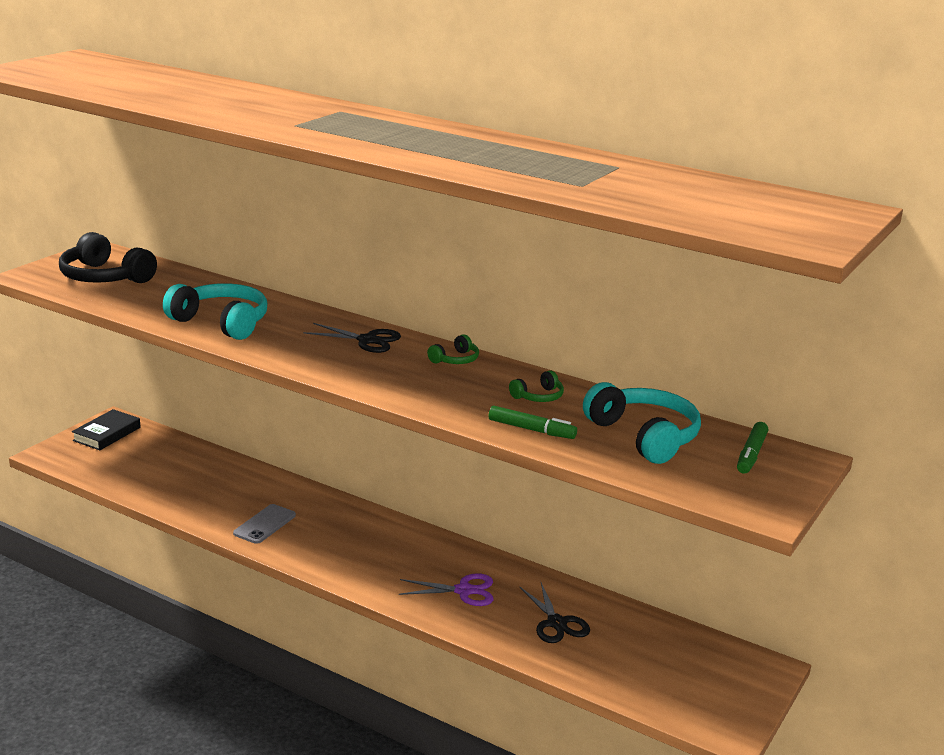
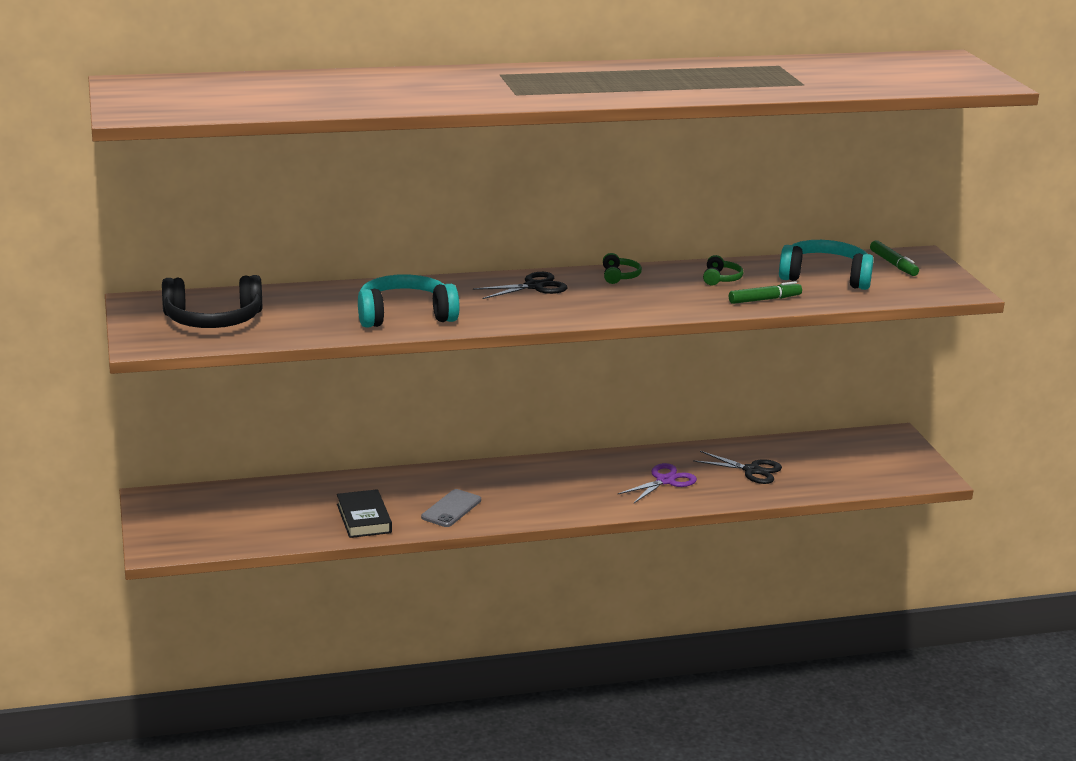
camera: 45 degrees left, 0 degrees up
(107, 434) = (171, 511): black book -> black book (364, 518)
(265, 524) = (451, 509): grey phone -> grey phone turned 45 degrees clockwise

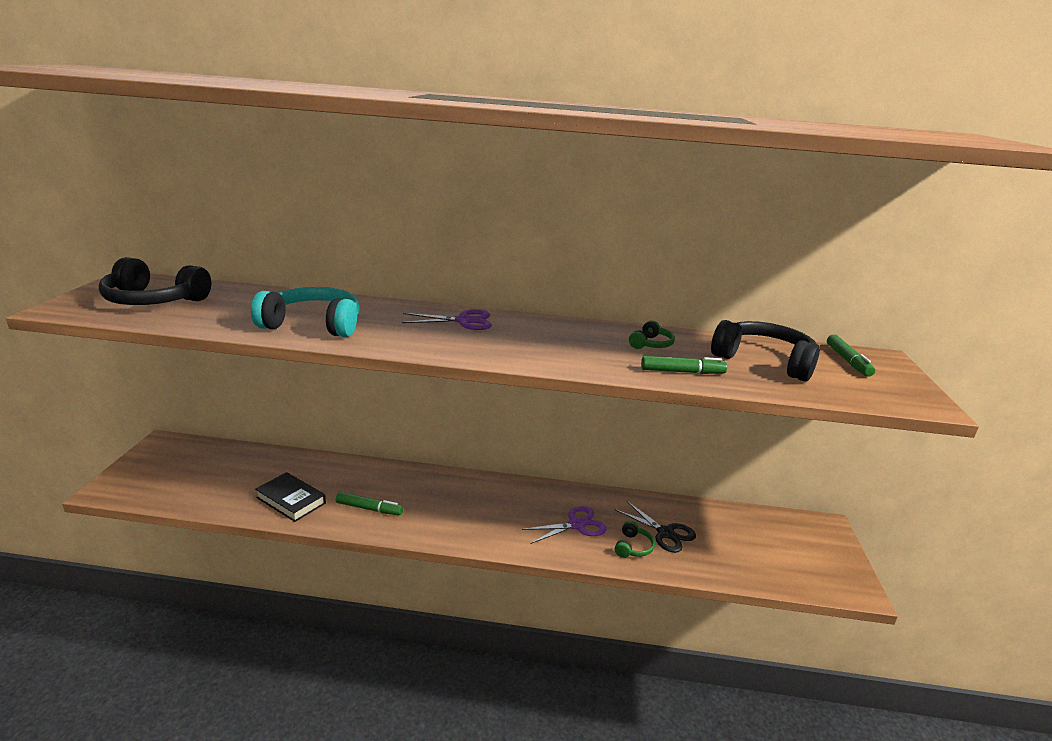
camera: 20 degrees right, 0 degrees up
(364, 518) = (291, 500): black book -> black book turned 60 degrees counterclockwise
(451, 509) = (369, 508): grey phone -> green marker
(534, 286) = (463, 321): black scissors -> purple scissors
(619, 276) = (552, 326): green headphones -> green headphones (633, 547)
(825, 277) = (764, 361): turquoise headphones -> black headphones

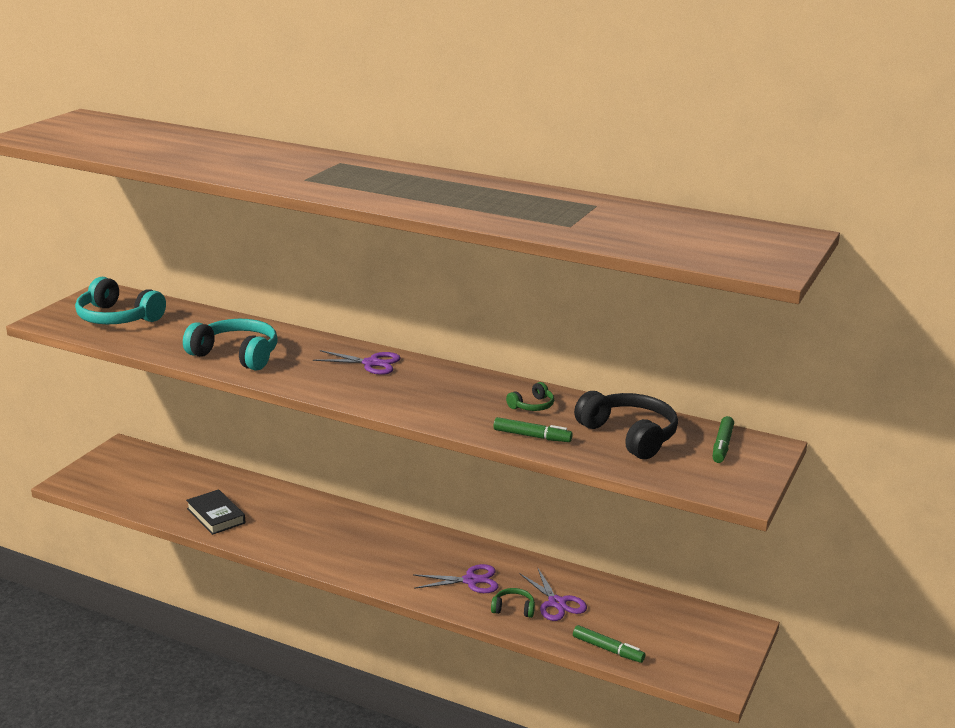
camera: 20 degrees right, 0 degrees up
(154, 300) = (117, 318): black headphones -> turquoise headphones
(369, 508) = (282, 534): green marker -> green marker (608, 649)
(633, 547) = (513, 609): green headphones -> green headphones turned 120 degrees counterclockwise
(665, 533) = (556, 603): black scissors -> purple scissors

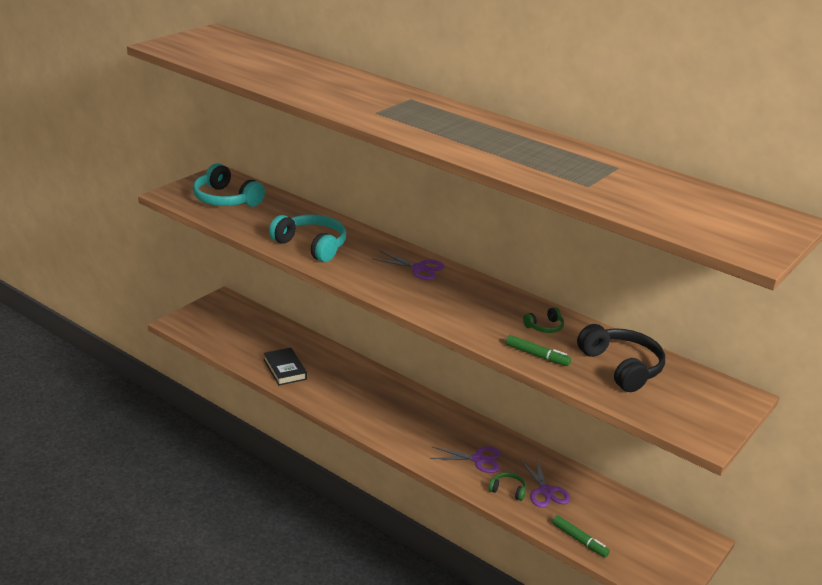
camera: 10 degrees right, 5 degrees up
(722, 445) = (701, 389): green marker -> none

